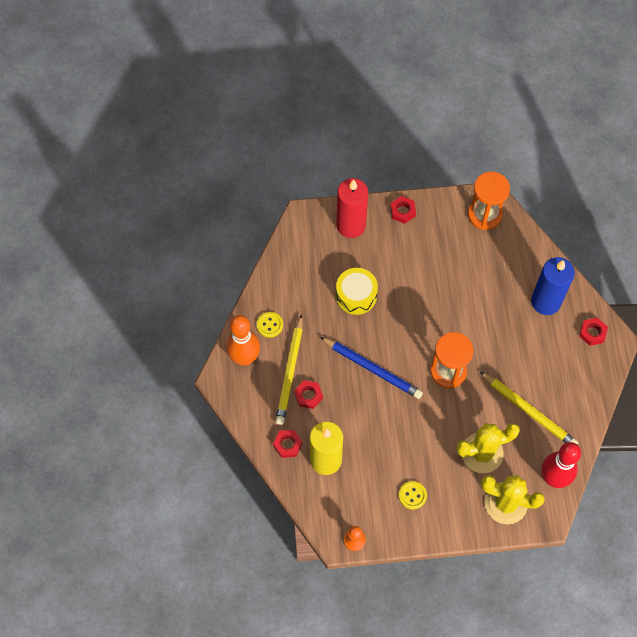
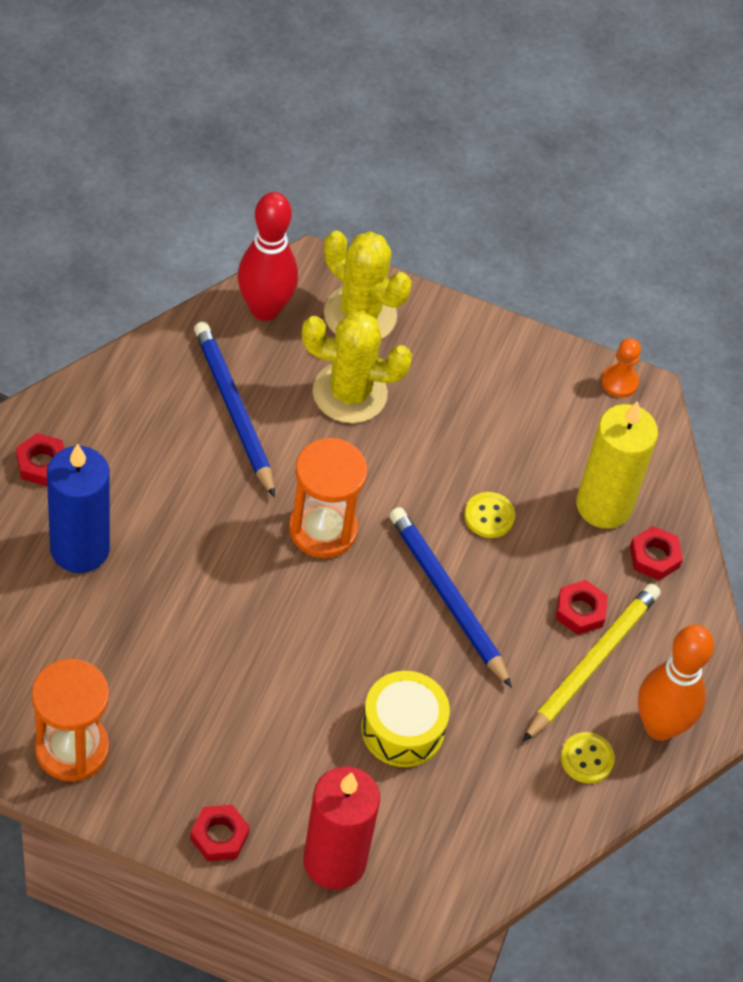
camera: 160 degrees left, 10 degrees down
(412, 495) = (495, 393): yellow button -> yellow button (489, 516)
(529, 411) = (234, 409): yellow pencil -> blue pencil

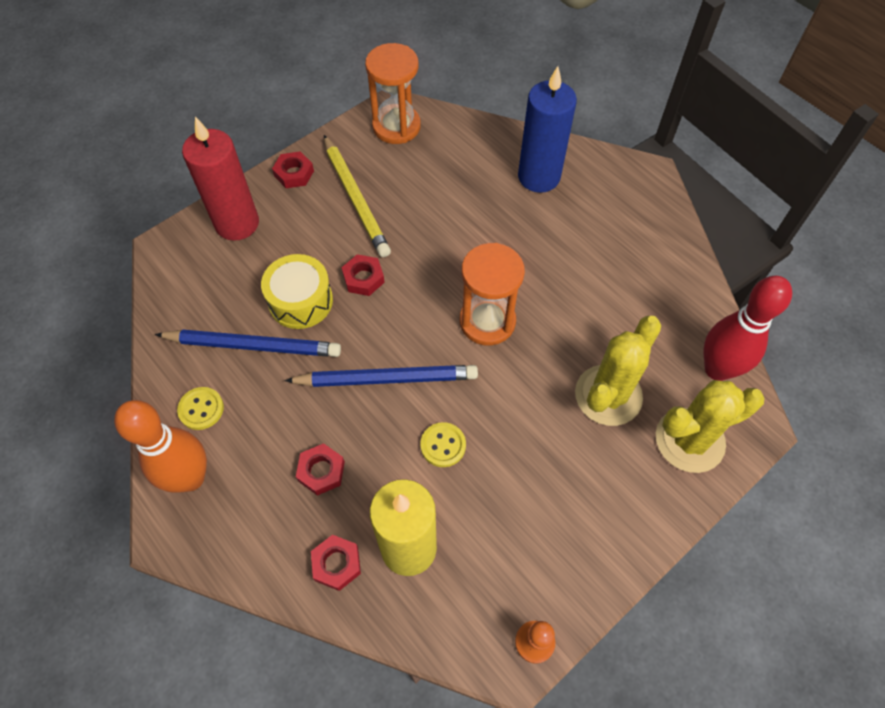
camera: 125 degrees right, 5 degrees up
(42, 463) = (617, 179): red nut -> red nut (363, 278)
(234, 409) = (621, 307): blue pencil -> blue pencil (253, 345)
(592, 663) = (273, 455): yellow pencil -> yellow pencil (356, 199)

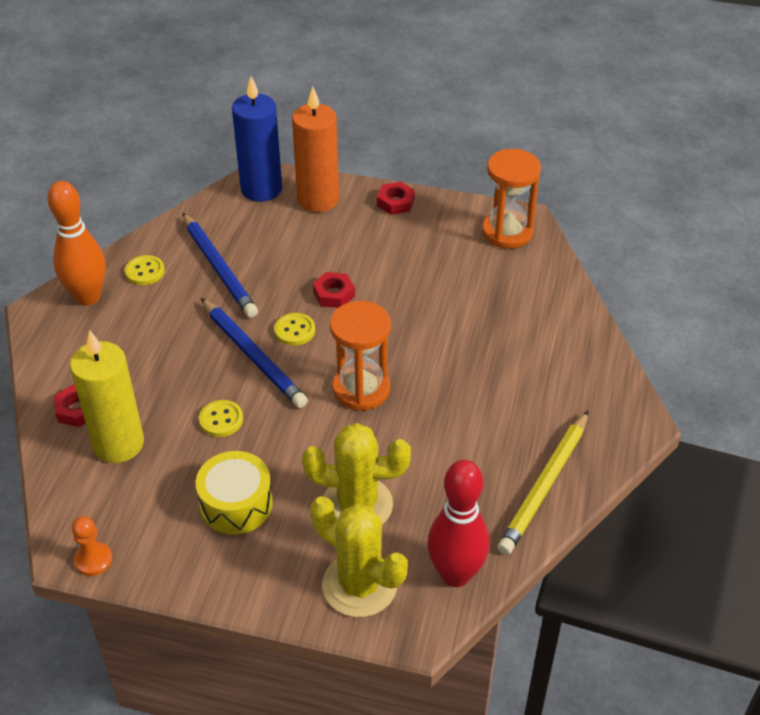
camera: 55 degrees right, 15 degrees down
(237, 223) = (318, 199): red candle -> orange candle
(300, 301) = (280, 271): yellow drum -> yellow drum (236, 504)
(321, 471) = (144, 362): red nut -> none
(356, 199) = (407, 249): yellow pencil -> yellow pencil (545, 485)
(382, 331) = (294, 330): none -> yellow button
(539, 177) = (550, 347): blue candle -> blue candle (261, 189)

